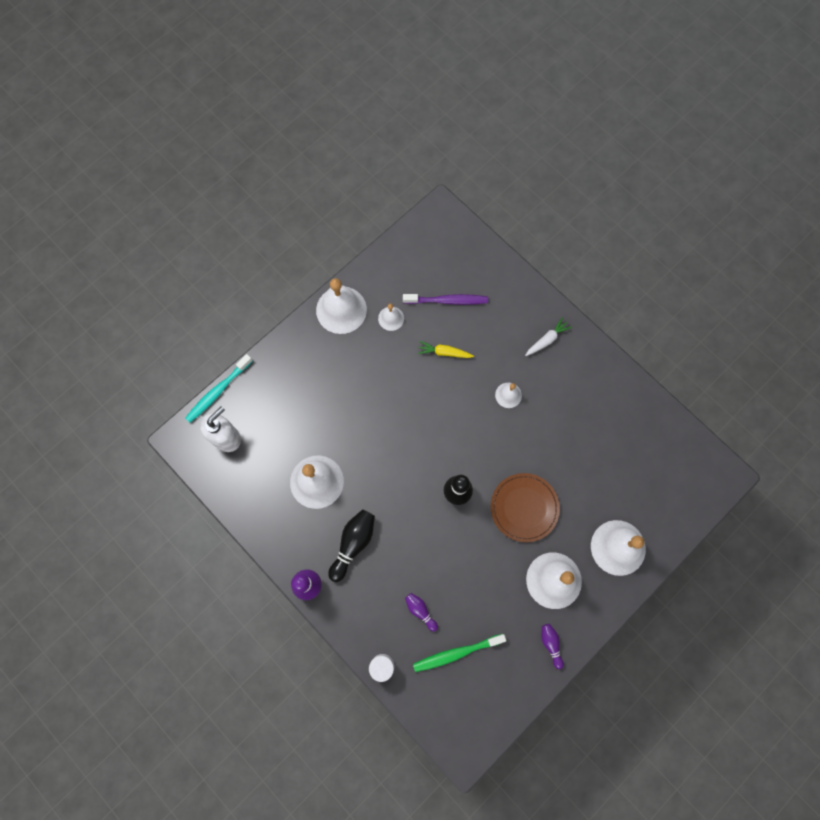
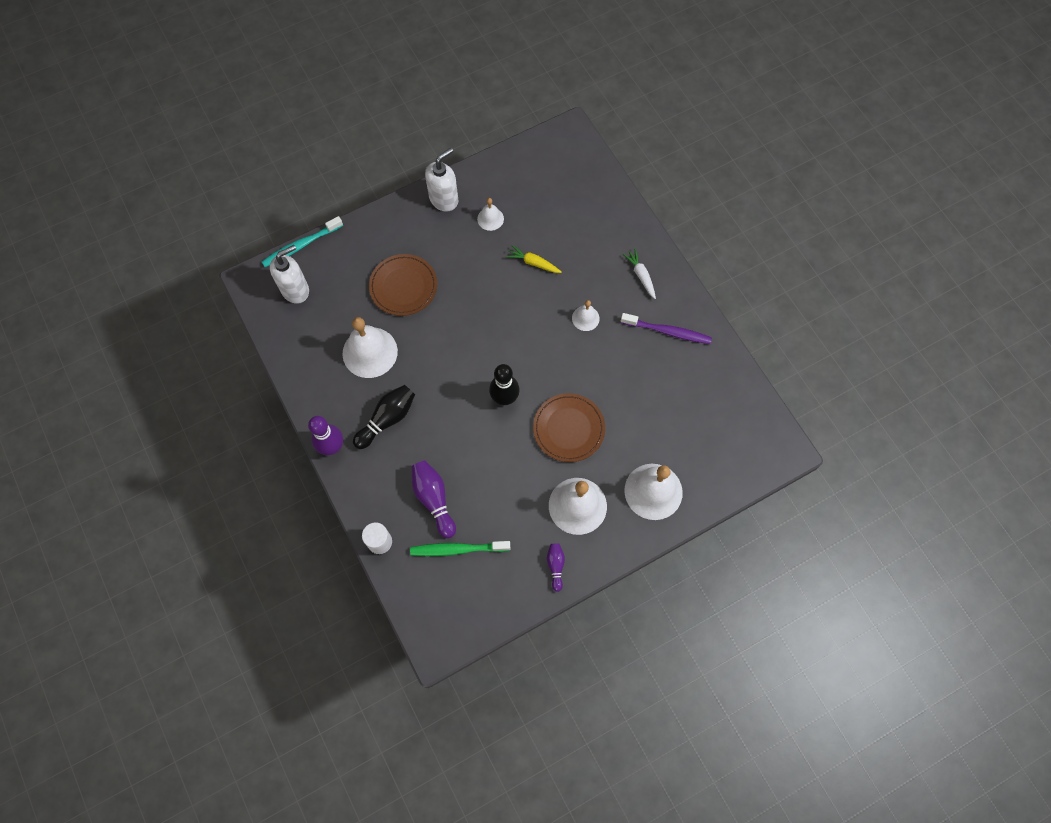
camera: 15 degrees right, 5 degrees down
(329, 407) = (403, 286): none -> brown plate
(341, 310) = (444, 199): white bell -> white soap dispenser
(420, 611) = (434, 499): purple bowling pin -> purple bowling pin, size x1.75
(447, 300) = (551, 215): purple toothbrush -> purple toothbrush (667, 331)
(547, 340) = (641, 275): white carrot -> white carrot turned 90 degrees counterclockwise

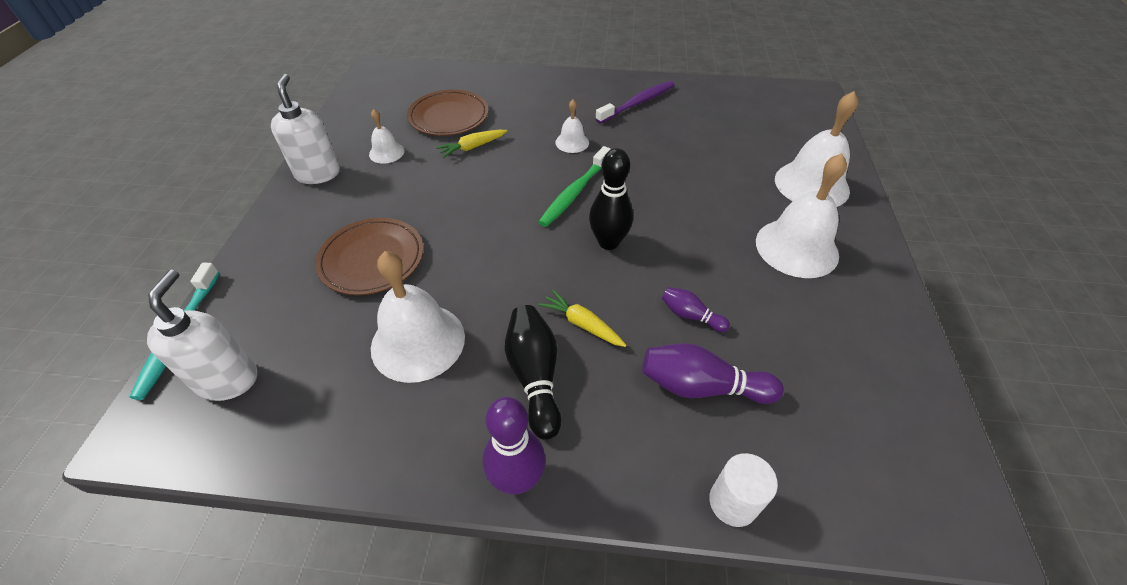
camera: 55 degrees left, 20 degrees down
(434, 421) = (582, 324): none -> yellow carrot
(457, 549) = (799, 399): green toothbrush -> green toothbrush (574, 192)
(555, 566) = (874, 305): purple bowling pin -> purple bowling pin (690, 315)
(568, 429) = (691, 210): brown plate -> brown plate (449, 116)
(641, 275) = (564, 93): white carrot -> none

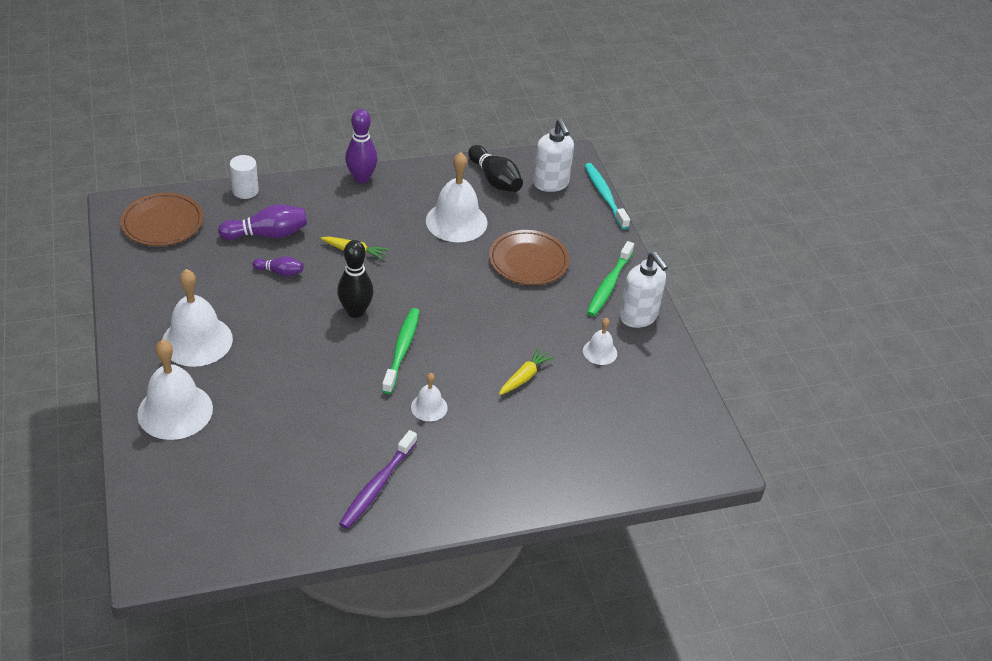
camera: 155 degrees right, 5 degrees down
(311, 211) = (609, 285): none -> green toothbrush
(449, 116) = (576, 410): brown plate -> brown plate (162, 223)
(535, 376) = (373, 219): black bowling pin -> black bowling pin (495, 180)

